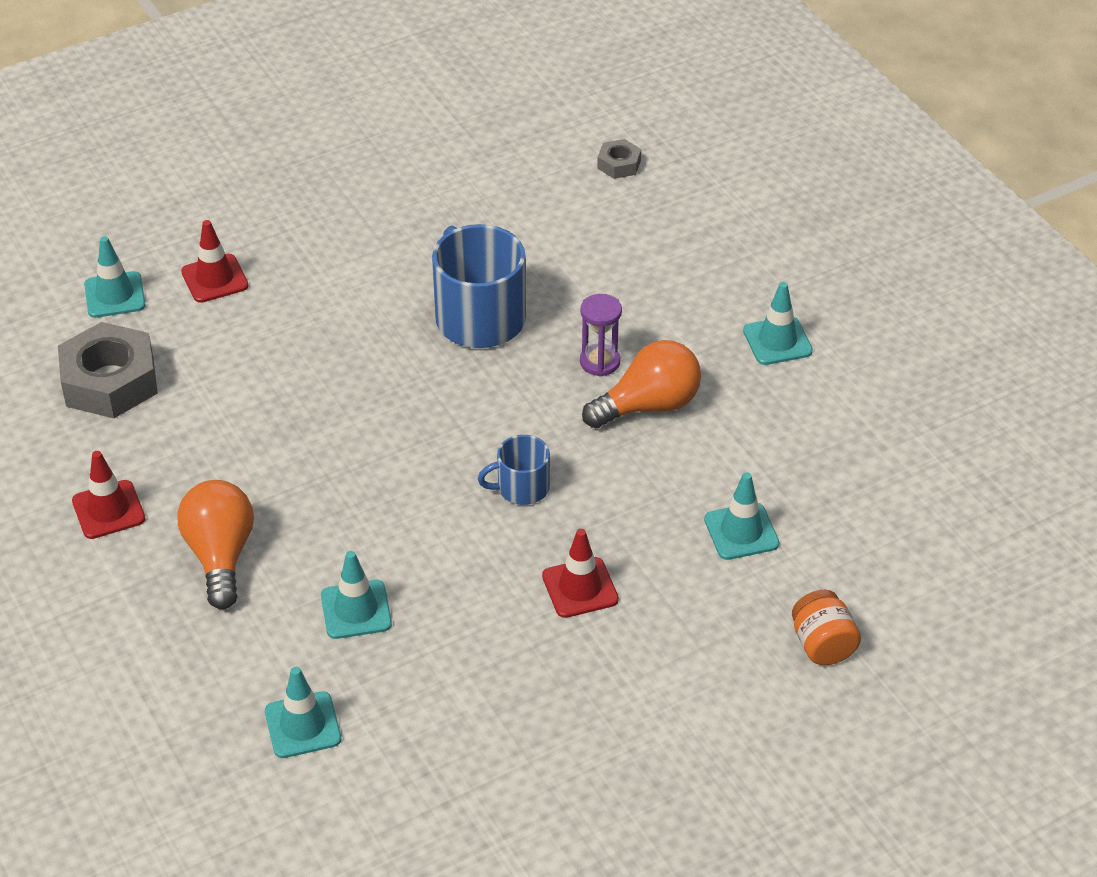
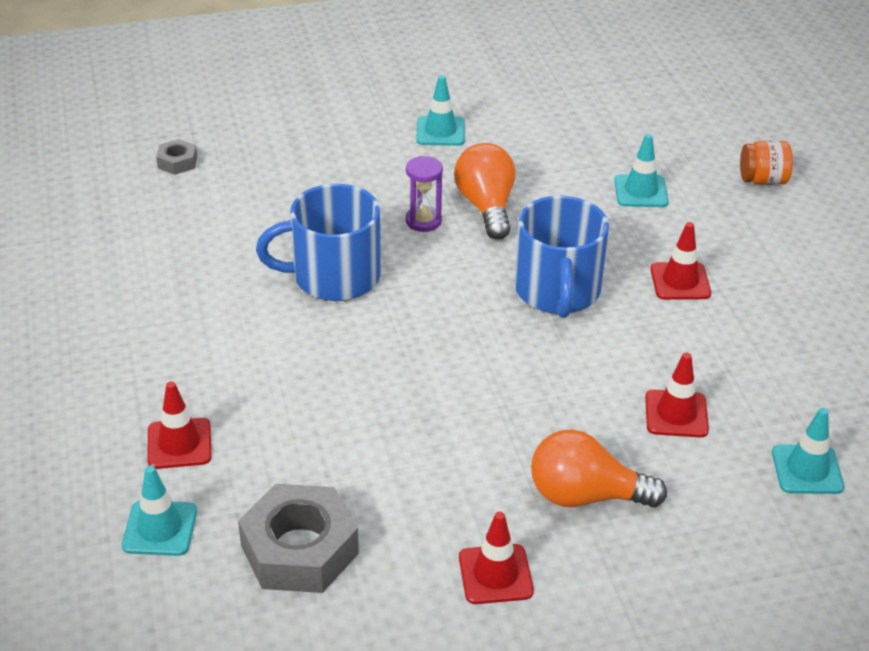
camera: 75 degrees left, 5 degrees down
(356, 610) = (676, 414): turquoise traffic cone -> red traffic cone
(521, 488) = (557, 291): blue mug -> blue mug, size x1.89

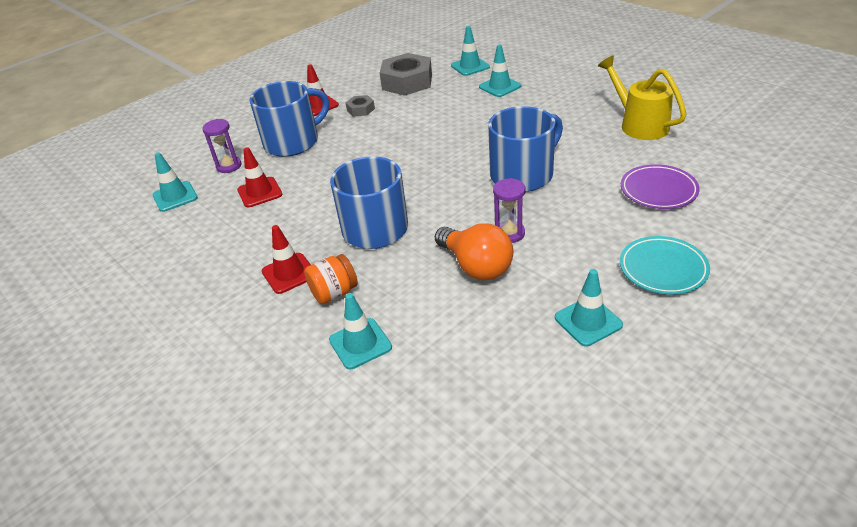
camera: 155 degrees right, 0 degrees up
(120, 276) = (638, 124): none -> yellow watering can
(177, 162) = (732, 194): grey nut -> grey nut (360, 109)
(179, 444) = (500, 86): red traffic cone -> turquoise traffic cone
(231, 195) = (658, 190): none -> purple plate
(333, 137) = (663, 269): none -> turquoise plate
(585, 496) = (293, 142): orange light bulb -> blue mug
(709, 494) = (229, 166): none -> purple hourglass
(762, 180) = (246, 418): orange jar -> orange jar (334, 293)

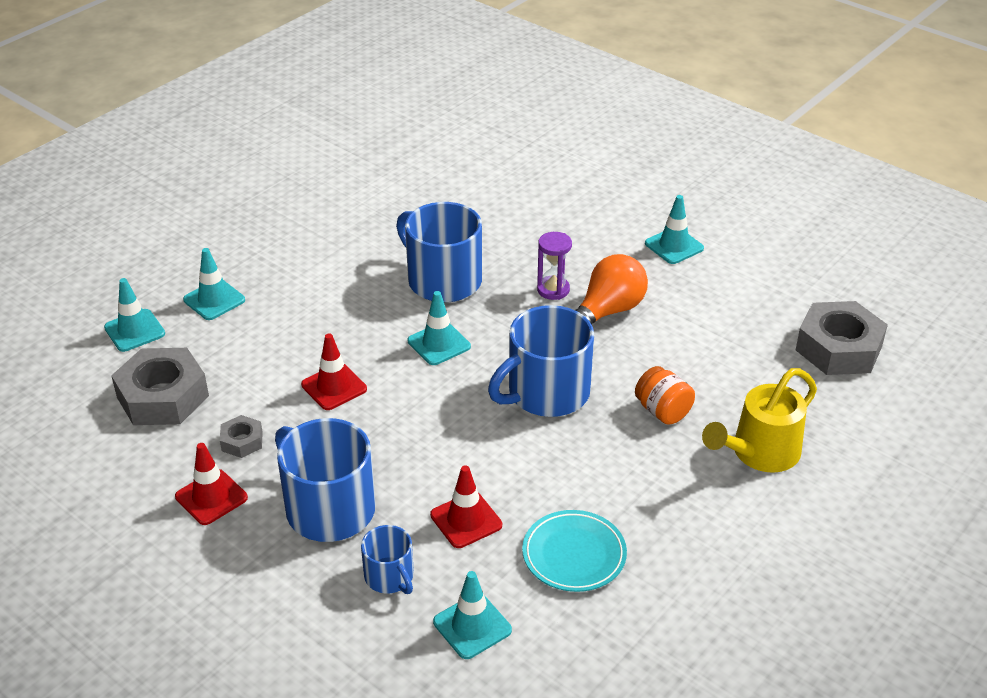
camera: 100 degrees left, 0 degrees up
(229, 166) = (390, 577): purple hourglass -> blue mug
(289, 273) = (635, 454): red traffic cone -> red traffic cone (334, 387)
(360, 343) = (731, 382): turquoise traffic cone -> turquoise traffic cone (439, 344)
(395, 448) = (838, 348): none -> grey nut
(638, 124) = (346, 196): yellow watering can -> yellow watering can (759, 453)
(658, 190) = (479, 194): purple plate -> none
(663, 269) = (600, 203): turquoise plate -> turquoise plate (574, 555)

